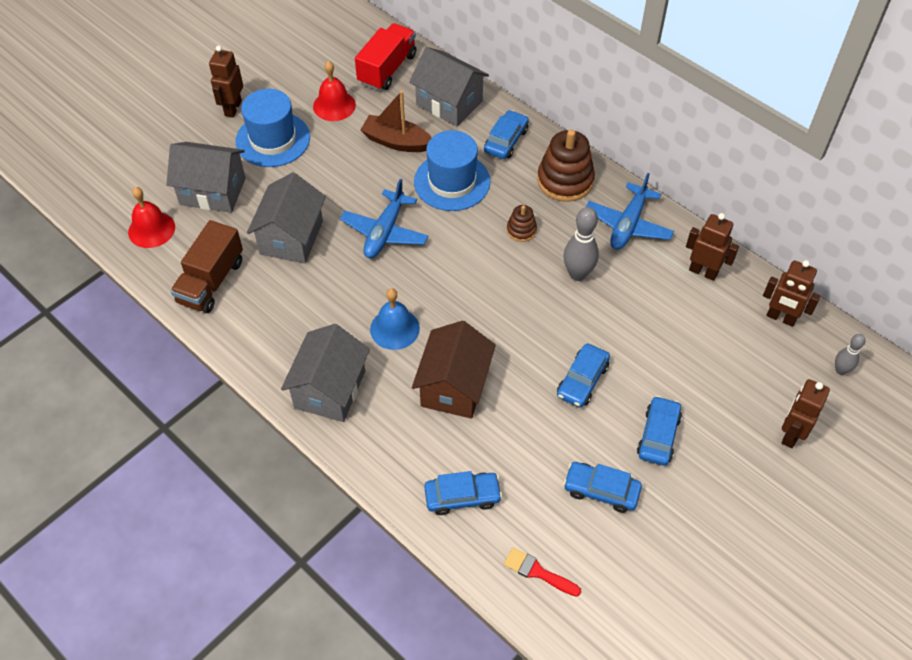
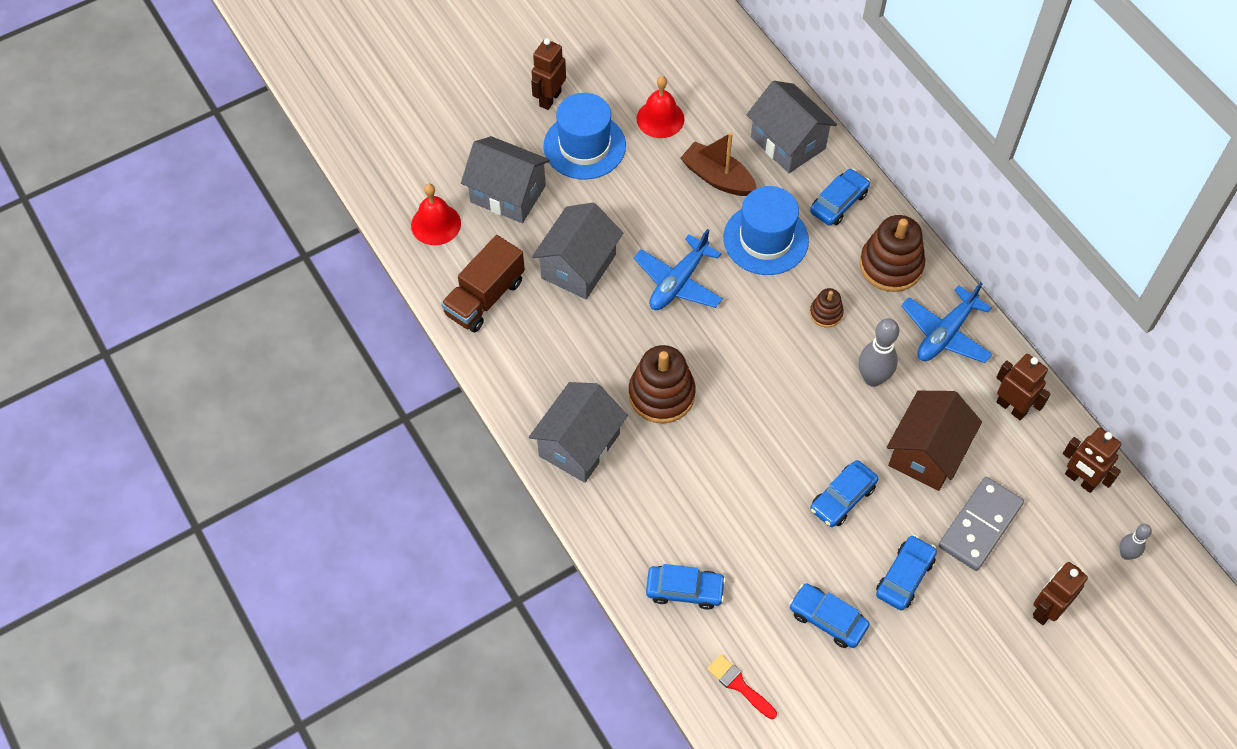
camera: 15 degrees right, 5 degrees up
(387, 69) = (729, 85): red truck -> none
(394, 328) = (661, 394): blue bell -> brown stacking toy
(454, 386) = (706, 472): brown house -> brown house (926, 453)
(709, 375) = (979, 525): none -> grey domino

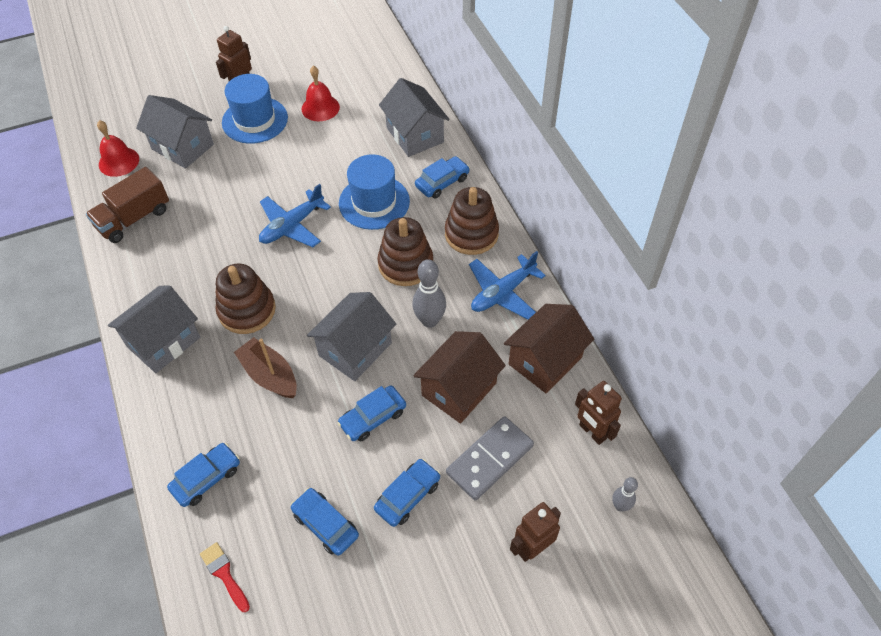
camera: 10 degrees right, 5 degrees down
(578, 266) = (217, 204): grey house -> grey house (355, 349)
(684, 590) = (206, 478): blue car -> blue car turned 60 degrees counterclockwise
(717, 178) = (350, 153): brown boat -> brown boat (270, 375)
(826, 313) = (405, 264): brown stacking toy -> brown stacking toy, size x1.95
(1011, 407) = (545, 360): brown robot -> brown house

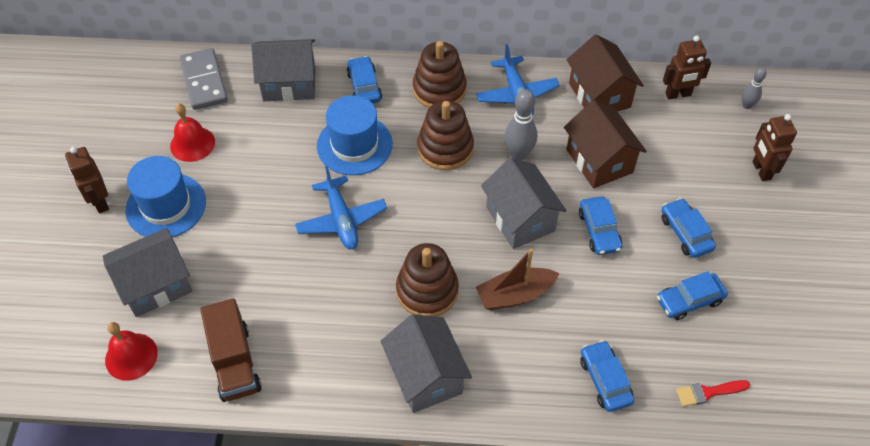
camera: 65 degrees left, 0 degrees up
(489, 459) = (674, 166): grey domino -> grey domino (204, 81)

